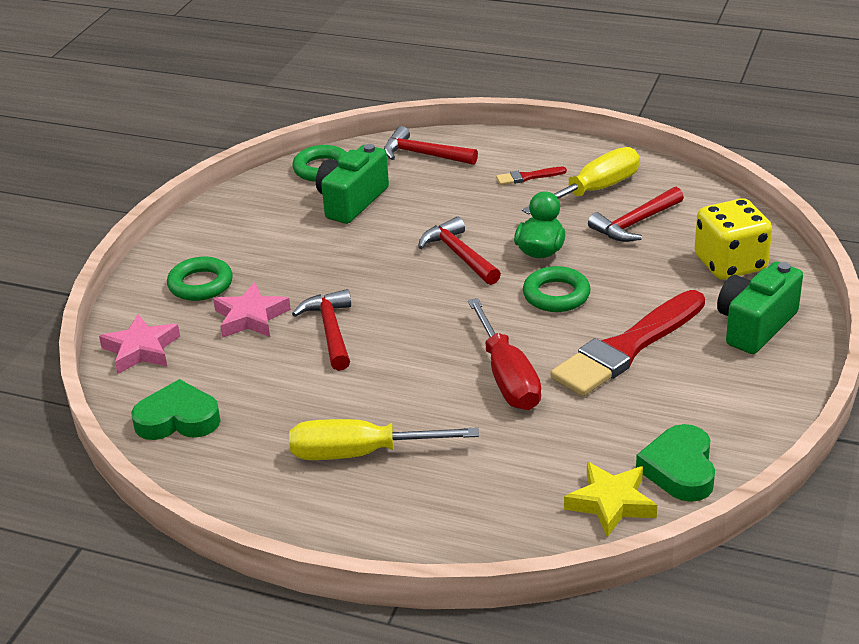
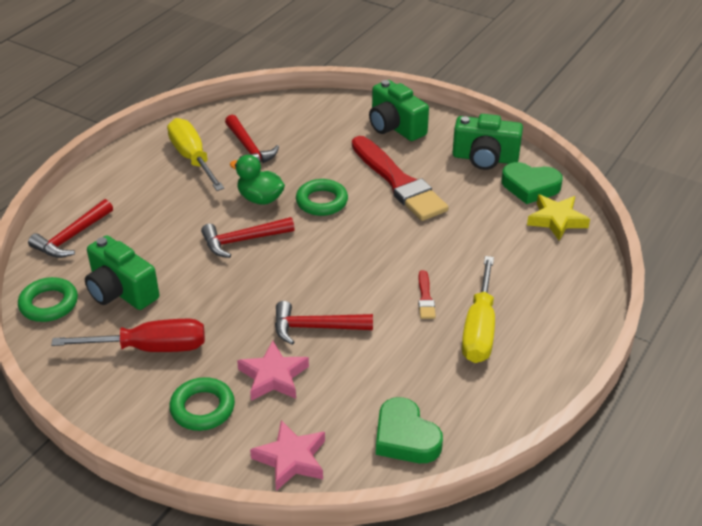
camera: 80 degrees left, 5 degrees up
(178, 419) = (405, 437): green heart -> green heart turned 45 degrees counterclockwise
(507, 377) = (412, 242): red screwdriver -> red screwdriver (150, 348)
(528, 177) = (150, 186): red brush -> red brush (425, 298)
(726, 417) = (485, 158): none -> green camera
(730, 264) = (321, 121): yellow dice -> none

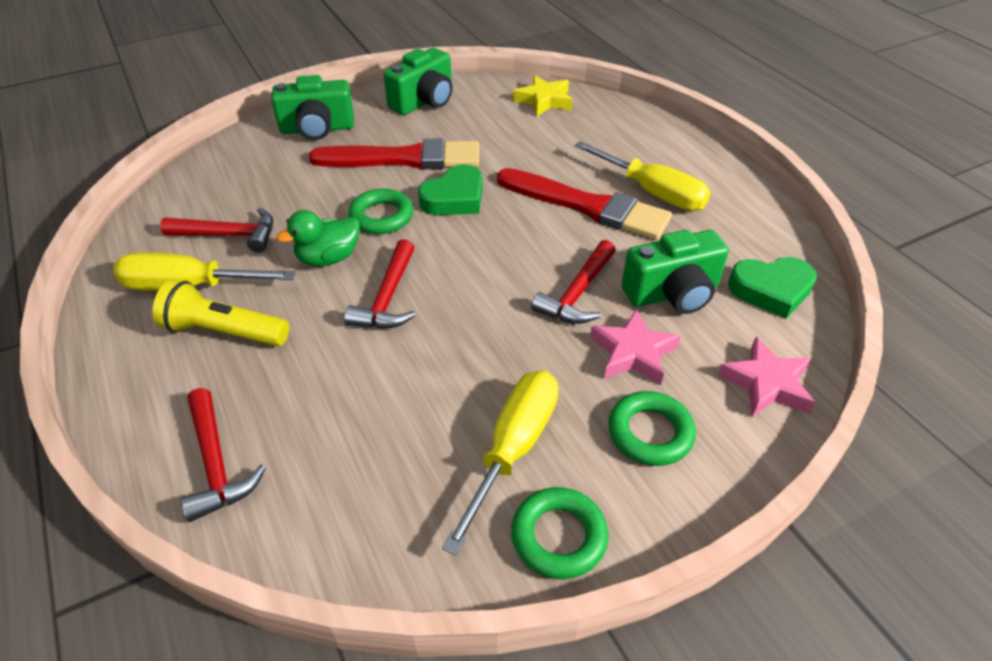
camera: 60 degrees left, 5 degrees up
(49, 304) = (338, 538): green ring -> green ring (558, 536)
(121, 291) = (381, 444): green camera -> green camera (672, 293)
(150, 348) = (513, 449): red screwdriver -> yellow screwdriver
(166, 190) = (224, 331): none -> yellow flashlight
(425, 298) = (587, 206): red brush -> red brush, size x2.43
(530, 187) = (488, 95): green heart -> green heart (454, 198)

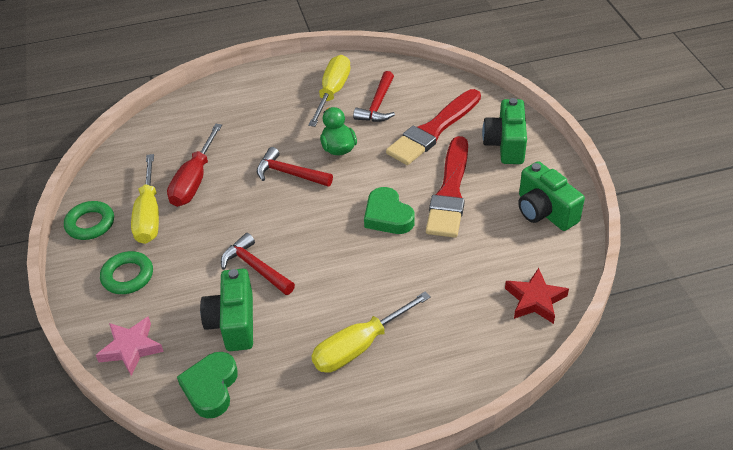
camera: 105 degrees right, 0 degrees up
(216, 464) = (197, 110): red hammer -> none
(224, 331) = (288, 107): yellow flashlight -> none
(381, 216) = (376, 175): green ring -> none
(419, 409) = (194, 180): none -> red screwdriver
(513, 449) = (149, 215): yellow screwdriver -> yellow screwdriver turned 45 degrees clockwise
(544, 100) = (535, 300): yellow star -> red star
(587, 206) = (353, 296): red brush -> red brush (433, 130)
(633, 353) = (190, 284): pink star -> none

